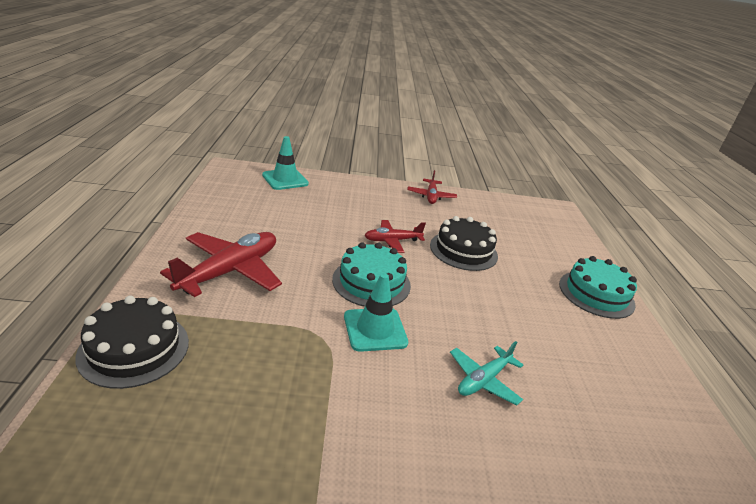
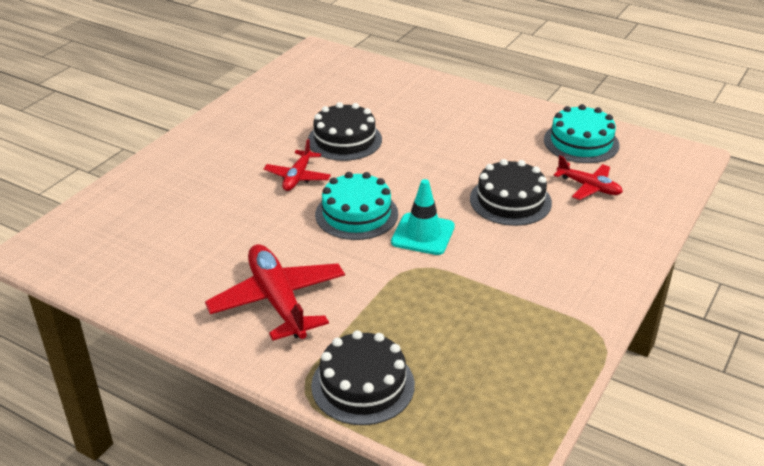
camera: 55 degrees left, 5 degrees up
(285, 179) = (103, 212): turquoise traffic cone -> none
(431, 196) = (231, 119): red plane -> red plane (589, 187)
(483, 380) = (510, 201): turquoise plane -> black cake
(596, 294) = (452, 98): turquoise cake -> turquoise cake (581, 142)

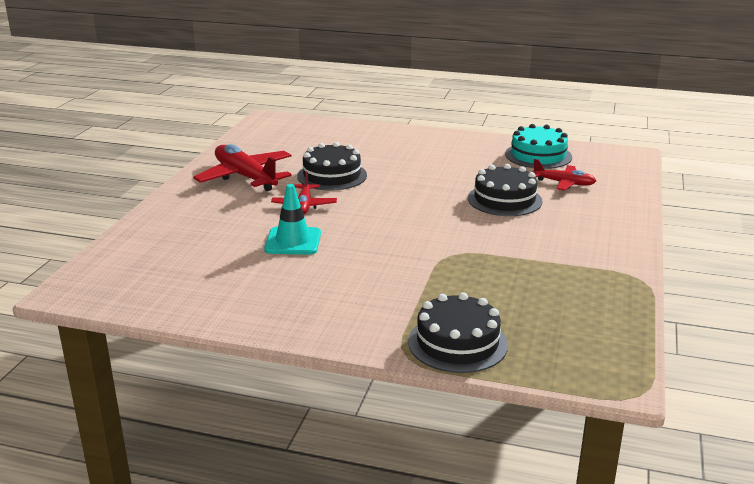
camera: 15 degrees left, 10 degrees down
(277, 300) = (340, 294): red plane -> red plane (245, 177)
(356, 214) = (375, 225): turquoise cake -> none
(423, 234) = (443, 231): turquoise traffic cone -> turquoise traffic cone (293, 241)

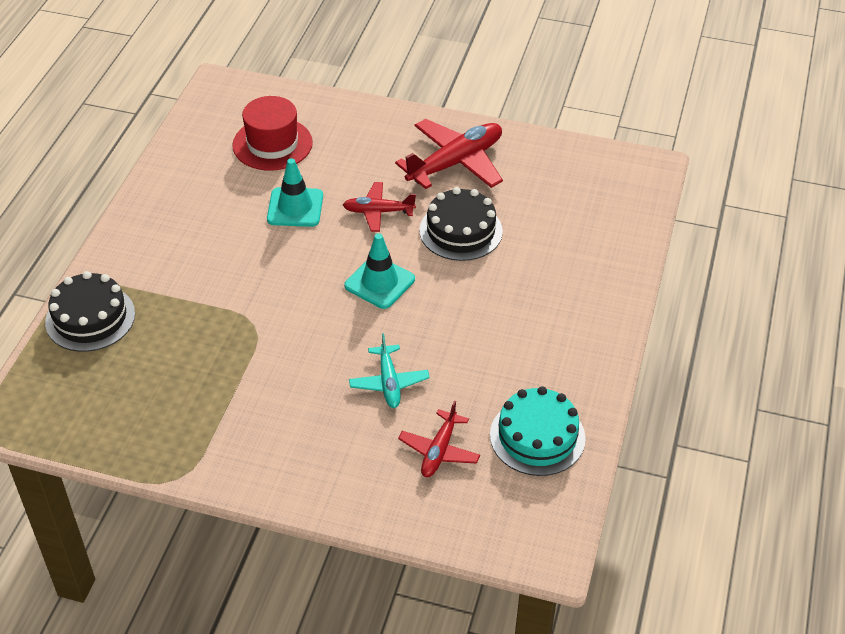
camera: 90 degrees right, 20 degrees up
(191, 256) = (272, 144): none -> red hat
(394, 204) = (379, 282): none -> turquoise traffic cone
(504, 200) = (389, 383): black cake -> turquoise plane

